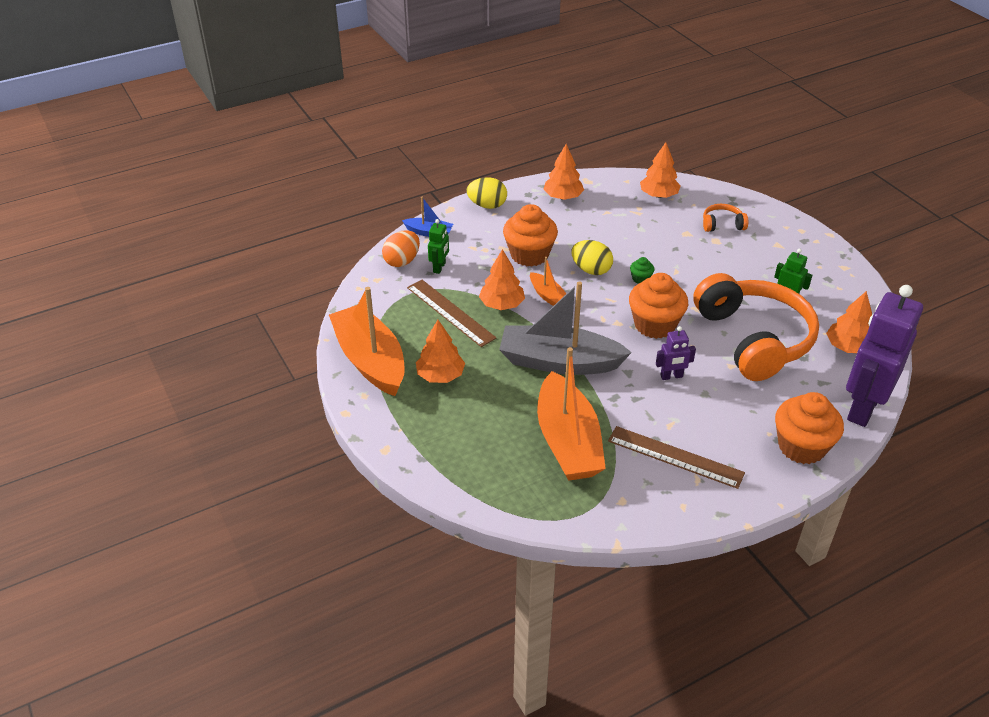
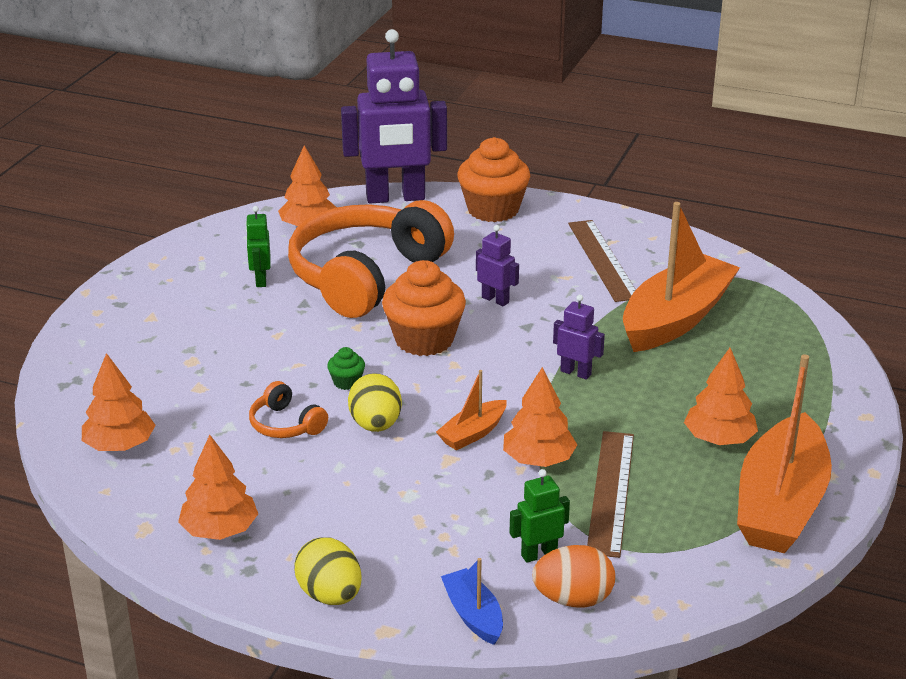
camera: 130 degrees left, 10 degrees down
(529, 255) = (406, 490): orange cupcake -> none
(548, 296) = (473, 433): orange boat -> orange boat turned 150 degrees counterclockwise
(559, 362) = (576, 372): grey boat -> purple robot
(722, 224) = (145, 369): orange headphones -> orange headphones (286, 424)

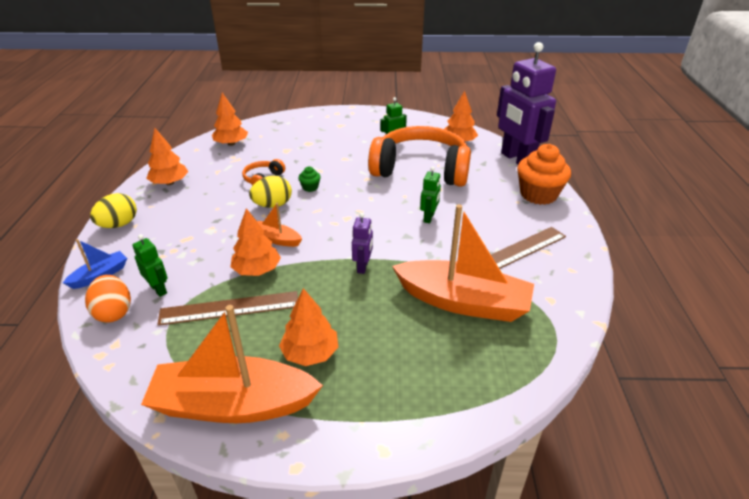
camera: 70 degrees right, 5 degrees up
(424, 340) = (367, 202): orange cupcake -> none
(495, 300) = (429, 218): purple robot -> green robot

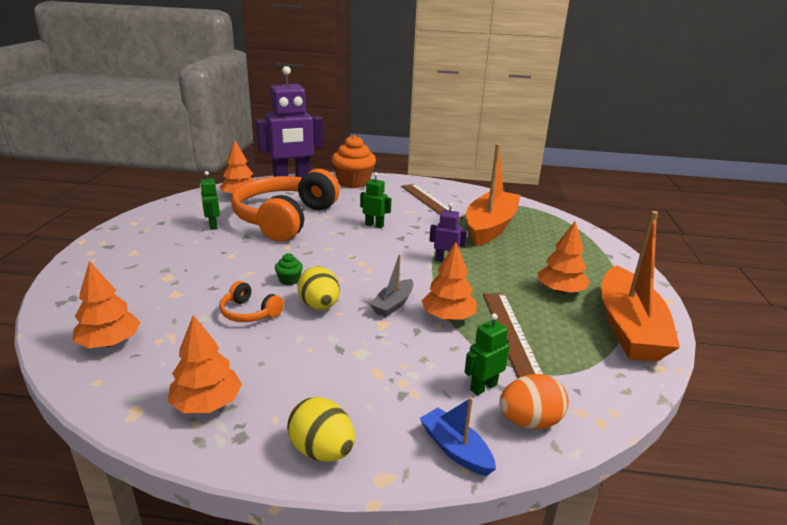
camera: 85 degrees left, 10 degrees down
(276, 239) = (393, 304): orange boat -> grey boat

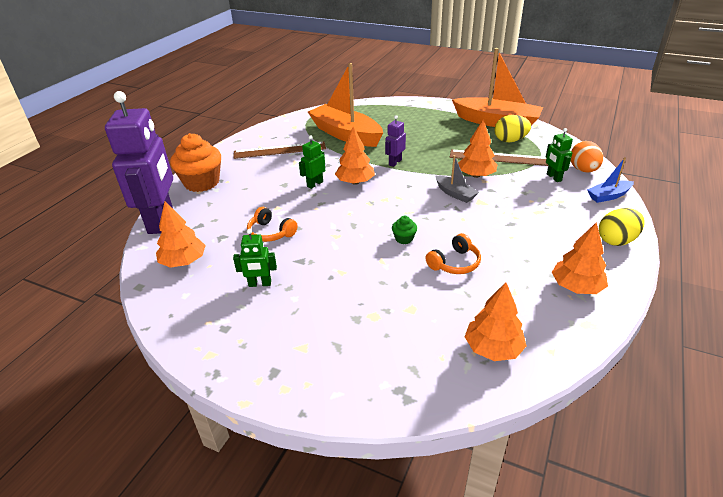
camera: 70 degrees left, 10 degrees up
(285, 219) = (271, 233): orange headphones -> orange headphones, size x0.41
(319, 306) = (451, 227): yellow egg -> yellow egg (510, 140)
(560, 291) = (451, 131): orange tree -> orange tree (355, 182)

